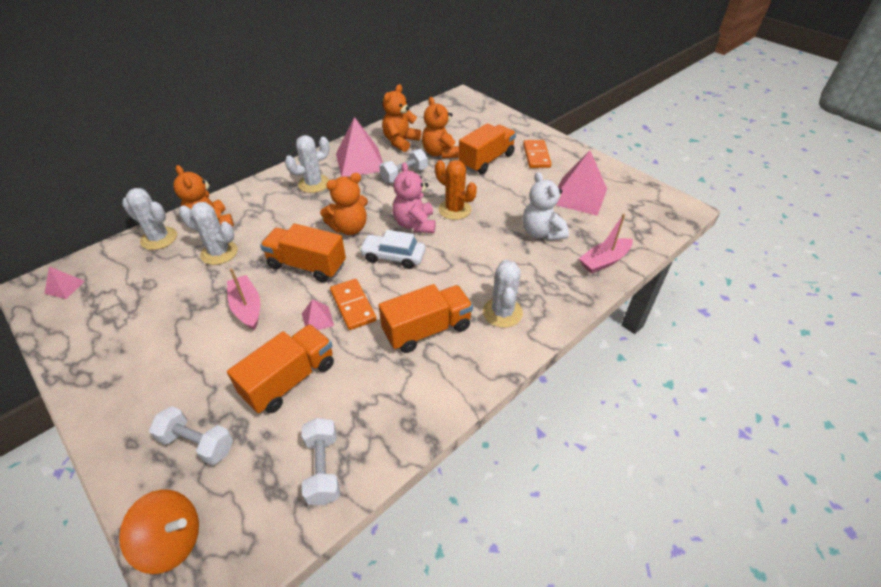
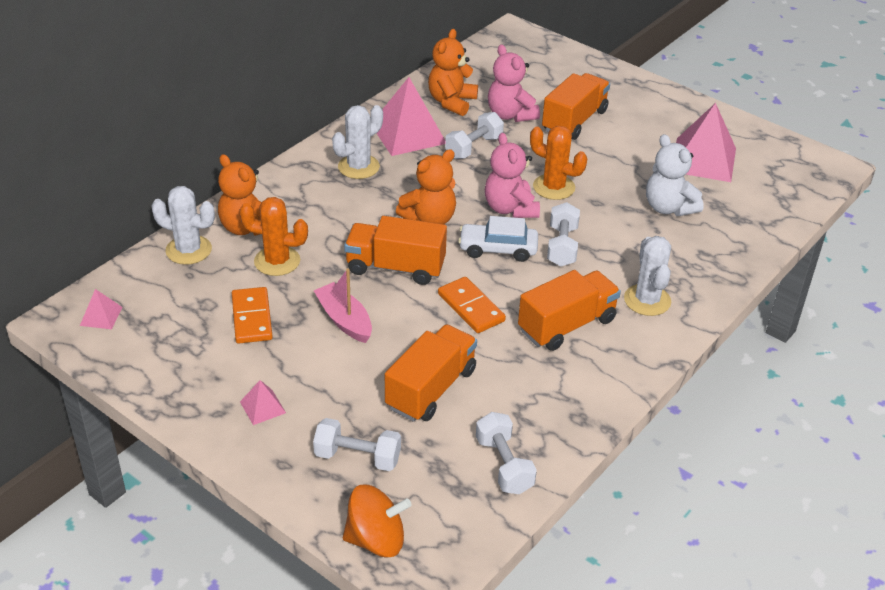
camera: 10 degrees left, 5 degrees down
(219, 253) = (277, 261): white cactus -> orange cactus
(317, 319) = (435, 325): pink pyramid -> pink pyramid (262, 407)
(440, 153) = (510, 115): orange teddy bear -> pink teddy bear
(445, 258) = (562, 246): none -> white dumbbell
(536, 156) = (637, 111): orange domino -> orange domino (251, 318)
(604, 261) = (750, 235): pink boat -> none

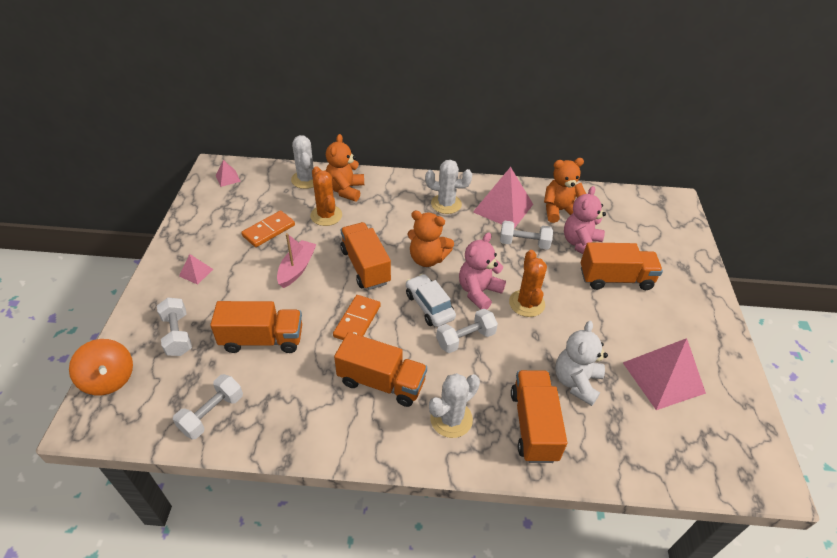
camera: 55 degrees right, 5 degrees up
(693, 255) = (533, 425): none -> orange truck

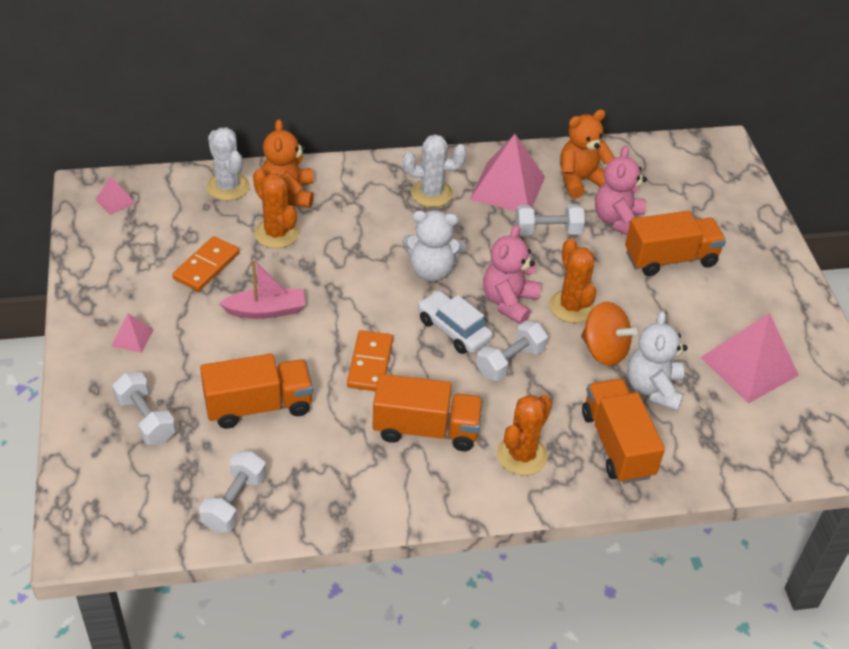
camera: 15 degrees left, 0 degrees up
(109, 379) = (83, 487): orange spinning top -> orange spinning top (604, 350)
(297, 268) = (266, 310): pink boat -> pink boat turned 75 degrees clockwise
(365, 266) = (355, 293): orange truck -> none
(427, 259) = (431, 270): orange teddy bear -> white teddy bear
(451, 419) = (522, 455): white cactus -> orange cactus

